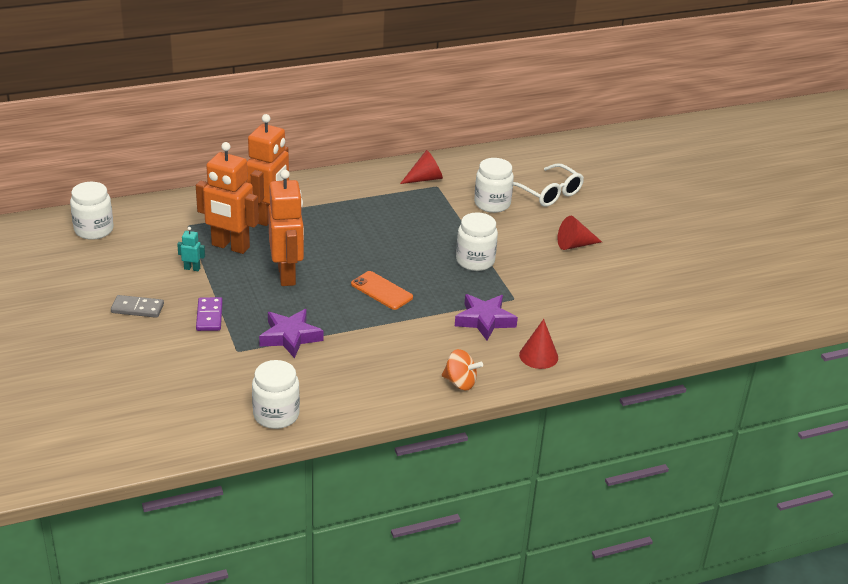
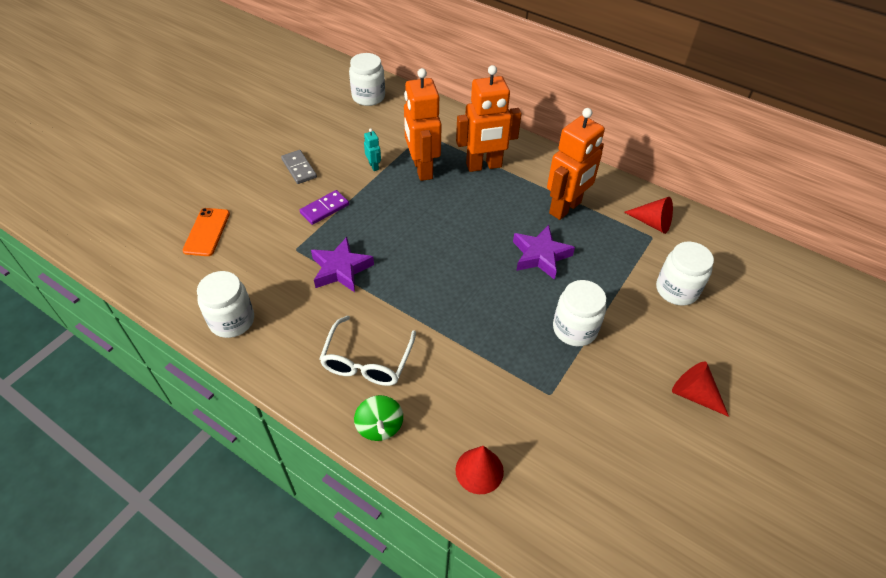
camera: 55 degrees right, 15 degrees up
(287, 275) = (420, 220): orange robot -> orange robot (565, 208)
(381, 291) = (459, 289): orange phone -> orange phone (207, 232)
(460, 383) = (379, 426): orange spinning top -> green spinning top
(484, 320) = (492, 390): purple star -> purple star (540, 255)
(549, 193) = (750, 323): white glasses -> white glasses (367, 361)

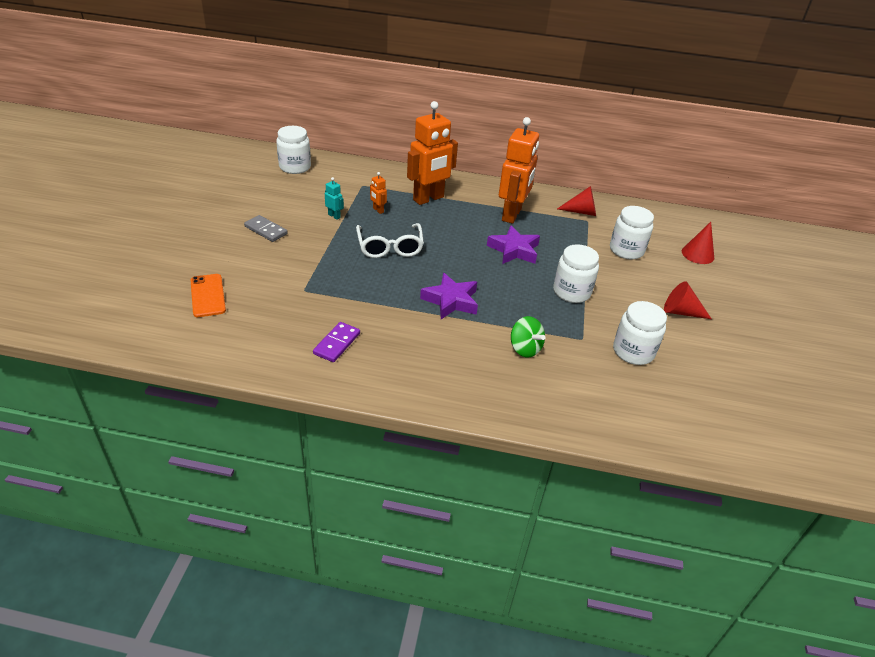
camera: 25 degrees left, 10 degrees down
(232, 320) = (280, 356): white jar -> white jar (633, 352)
(325, 209) = (311, 255): purple domino -> purple domino (337, 344)
(341, 269) = (355, 295): purple star -> purple star (451, 301)
(367, 361) = (423, 355): white glasses -> white glasses (390, 247)
(379, 426) = (465, 397): green spinning top -> green spinning top (525, 349)
(422, 169) = (378, 210): orange robot -> orange robot, size x0.41
(479, 470) = (563, 403): red cone -> red cone (697, 254)

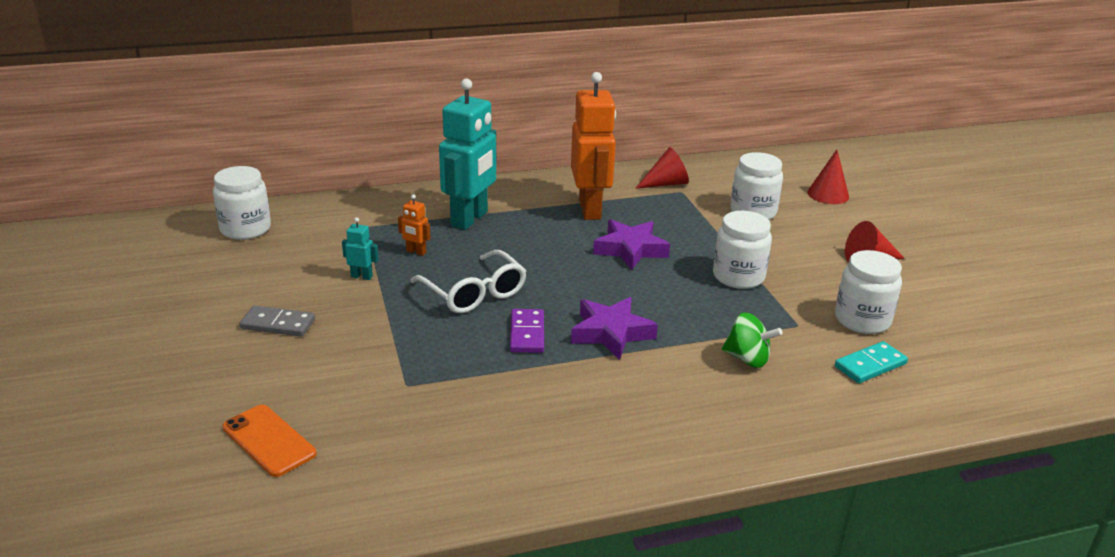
camera: 25 degrees left, 10 degrees down
(337, 344) = (516, 437): purple domino -> purple domino (527, 333)
(428, 199) = (470, 219): orange robot -> turquoise robot
(608, 384) = (870, 365): none -> turquoise domino

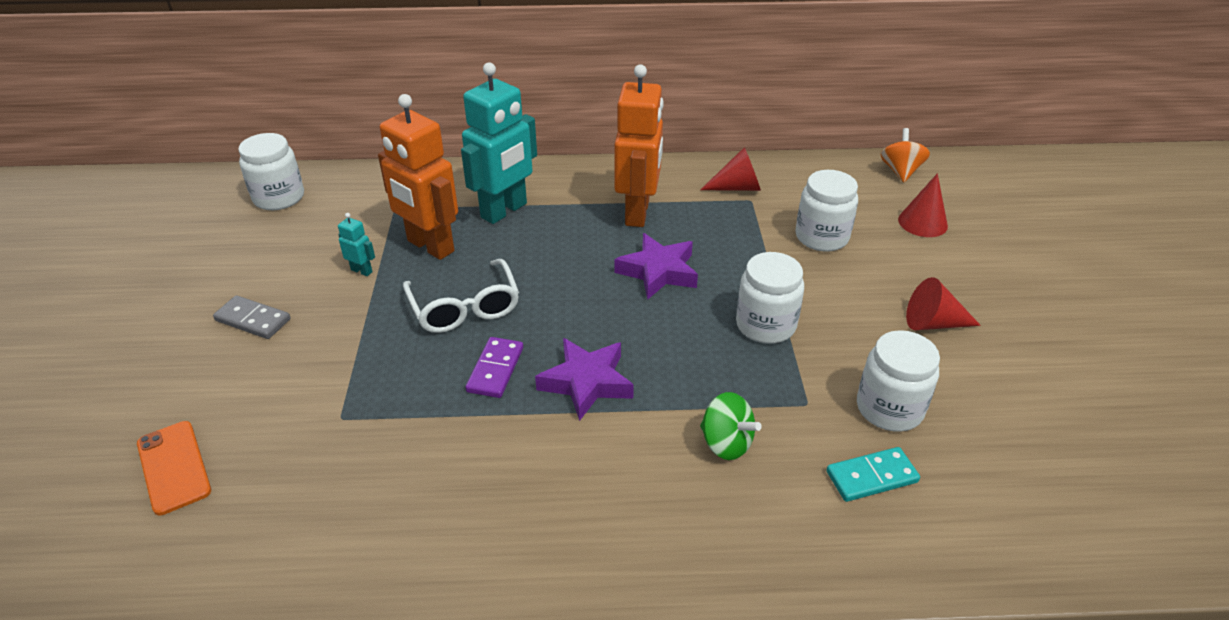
camera: 15 degrees right, 10 degrees up
(416, 252) = (430, 246): orange robot -> orange robot, size x2.43
(793, 161) = (900, 171): none -> orange spinning top

